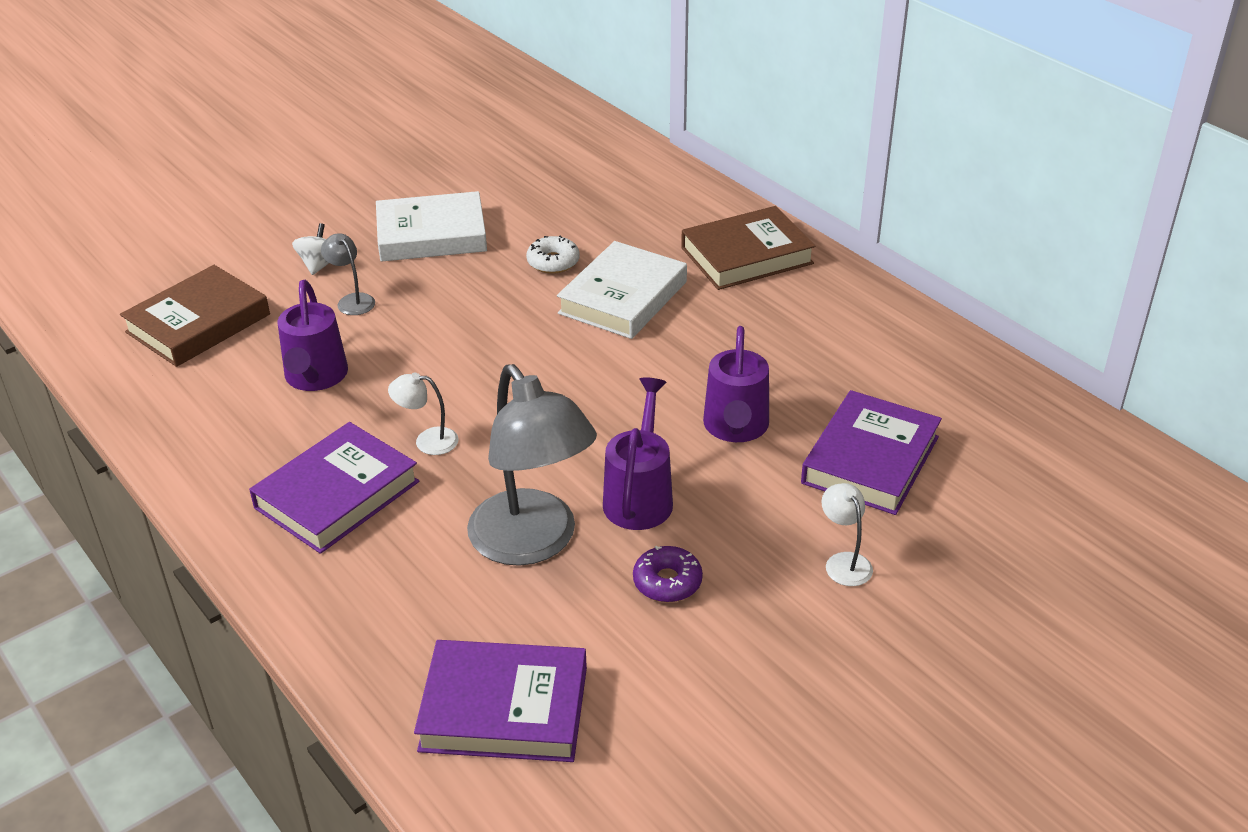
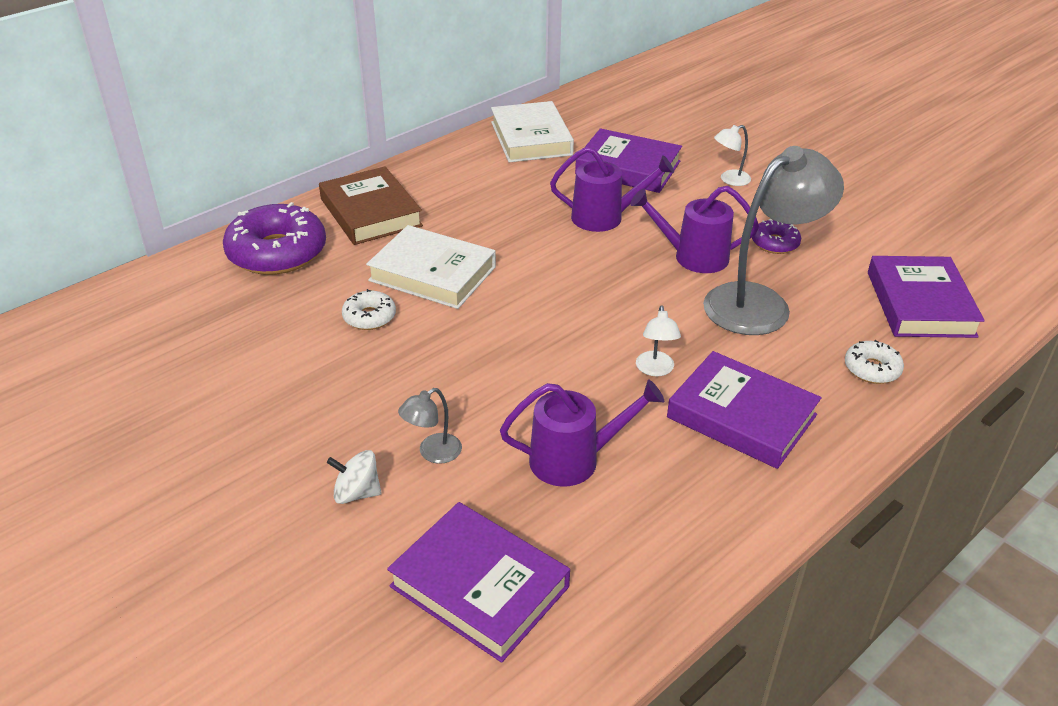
camera: 95 degrees left, 0 degrees up
(198, 323) = (479, 586): brown book -> purple book
(382, 620) = (872, 369): none -> white donut
(431, 235) = (304, 407): white book -> white book (531, 138)
(670, 205) = (277, 252): none -> purple donut

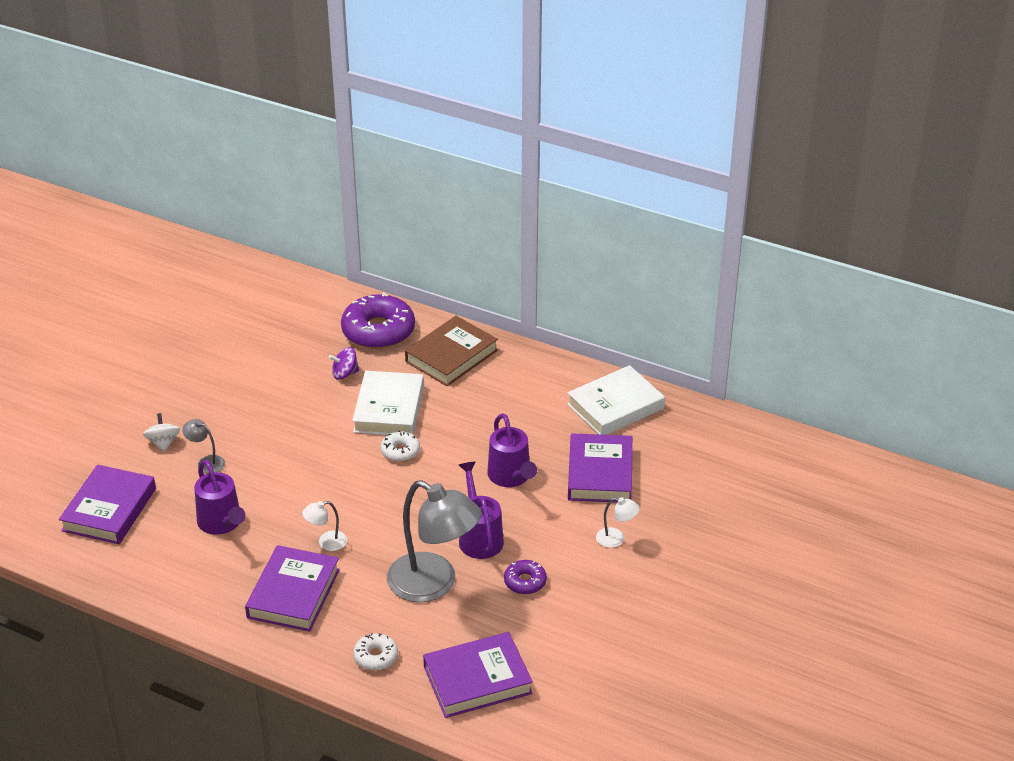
camera: 70 degrees right, 0 degrees up
(338, 293) = (345, 374): none -> purple spinning top
(369, 317) = (325, 396): white donut -> white donut (400, 451)
(729, 180) = (616, 539): white lamp -> white lamp turned 150 degrees clockwise

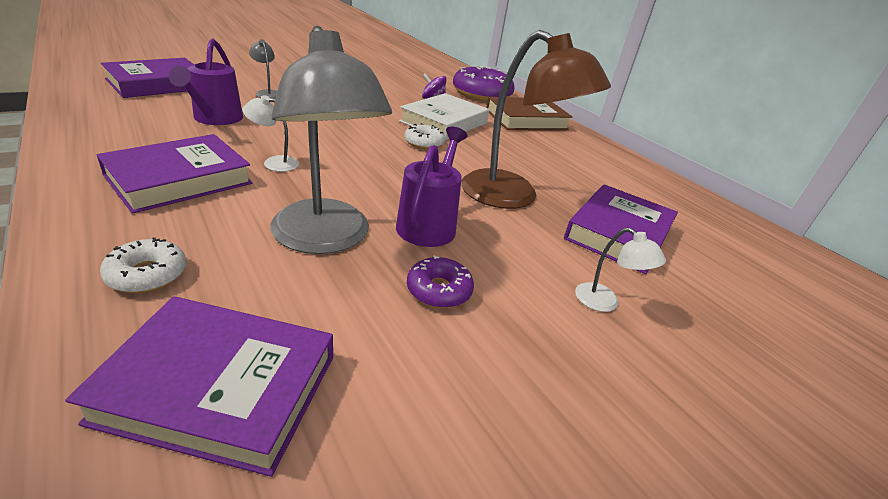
camera: 25 degrees right, 5 degrees down
(163, 443) = (257, 77): white spinning top -> none
(511, 477) = (512, 197): purple watering can -> brown lamp
(615, 406) = (664, 195): white book -> none

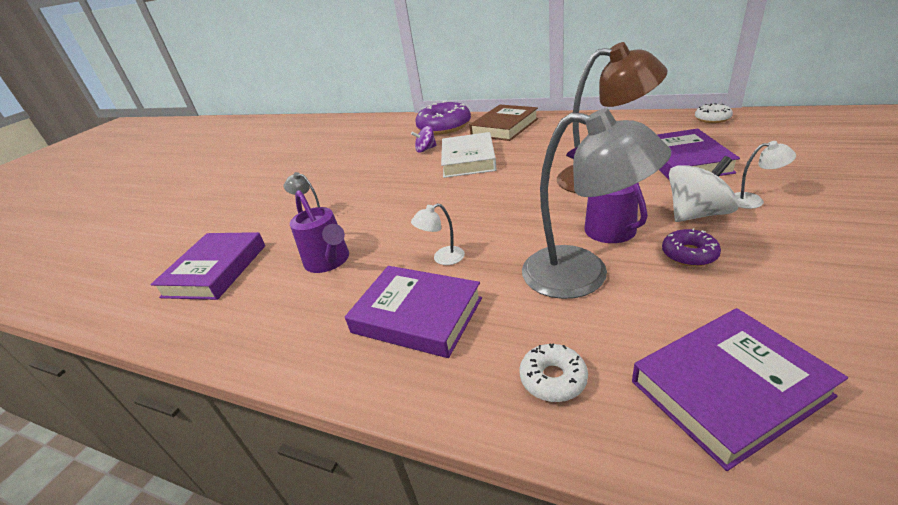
camera: 25 degrees left, 0 degrees up
(179, 179) = (417, 315): purple book -> purple book turned 75 degrees counterclockwise
(424, 143) = (489, 181): white donut -> white donut (712, 118)
(523, 273) = (697, 214): none -> white spinning top

